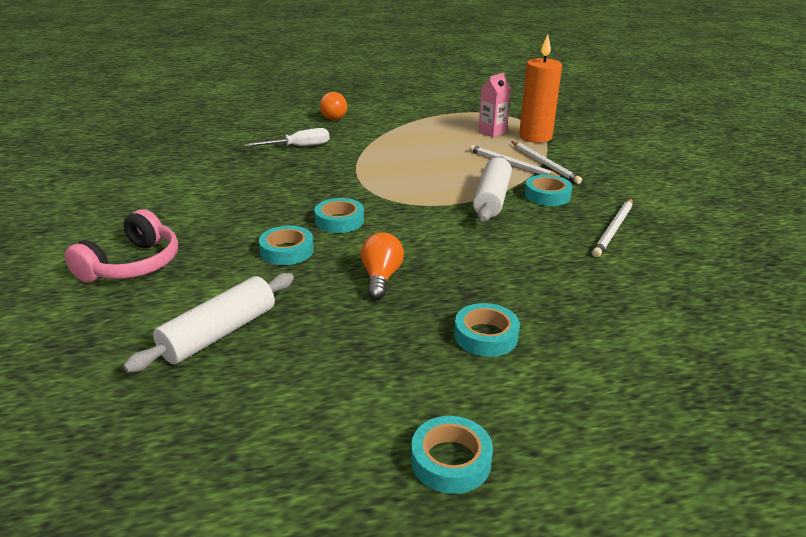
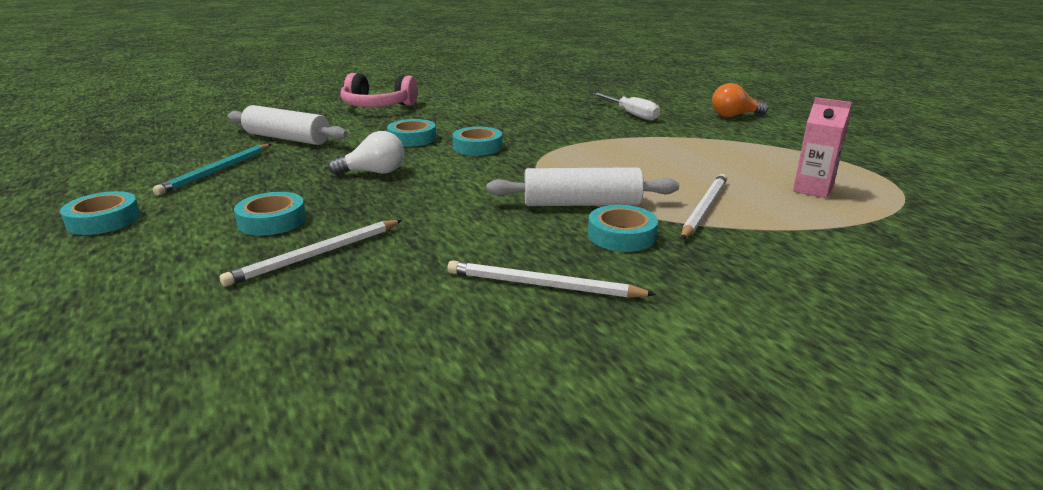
camera: 75 degrees right, 5 degrees down
(317, 384) = (217, 171): none -> turquoise pencil
(381, 277) = (374, 172): orange light bulb -> white light bulb
(535, 137) = (840, 218): orange candle -> none
(544, 164) = (735, 229): white pencil -> white pencil (316, 255)

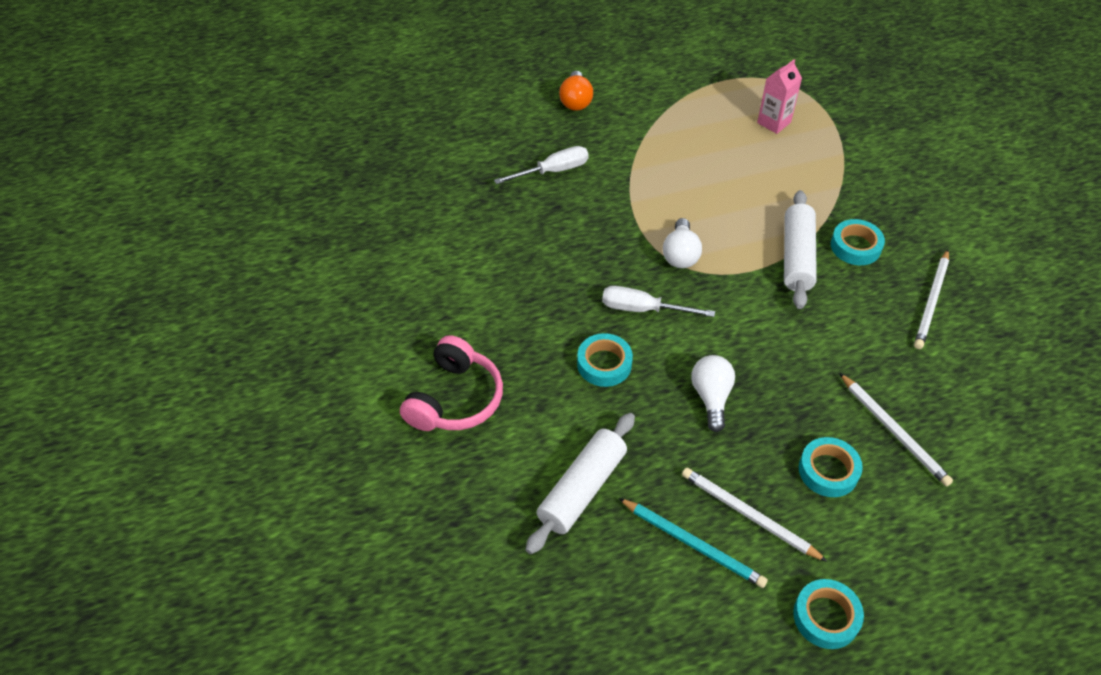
camera: 80 degrees left, 25 degrees up
(477, 147) = (643, 309): turquoise tape -> white screwdriver
(554, 156) = (680, 254): none -> white light bulb
(704, 209) = (808, 190): white pencil -> white pencil (748, 515)

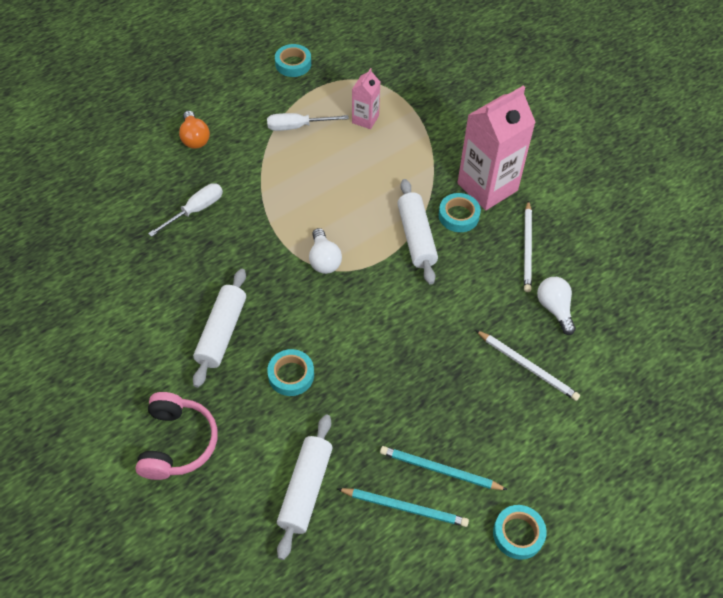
camera: 20 degrees left, 5 degrees up
(541, 300) = (222, 332): none -> white rolling pin
(643, 309) = (308, 317): white screwdriver -> white screwdriver (297, 126)
(711, 397) = (384, 379): white light bulb -> white light bulb (554, 309)
(748, 515) = (439, 470): white pencil -> turquoise pencil
(828, 471) = (488, 414): turquoise tape -> turquoise tape (293, 64)
(900, 224) = (487, 187): none -> pink carton

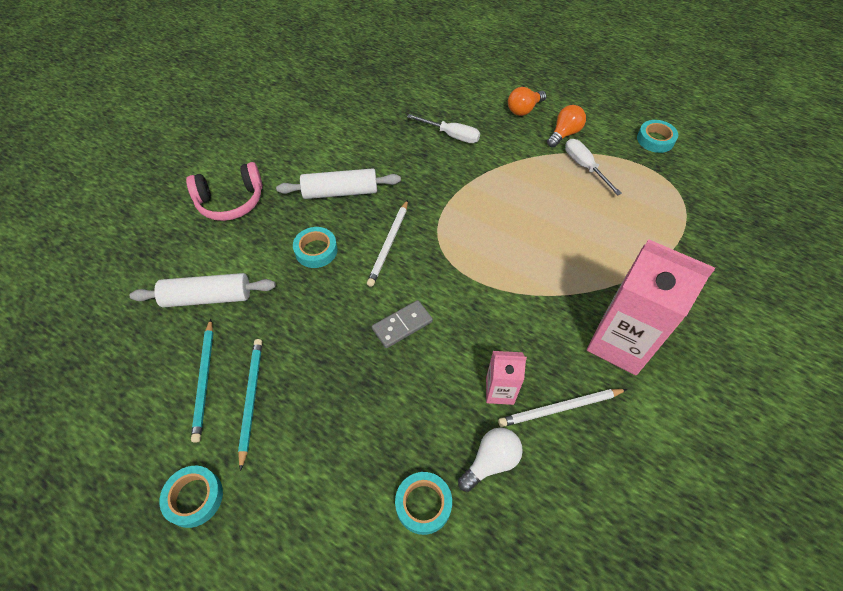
camera: 70 degrees right, 0 degrees up
(247, 122) = (564, 134): none -> orange light bulb
(324, 260) = (447, 234): white light bulb -> none
(365, 119) = (631, 211): pink carton -> pink carton (499, 391)
(410, 328) = (402, 325): none -> grey domino
(416, 237) = (513, 297): white rolling pin -> none
(458, 216) = (563, 327): turquoise tape -> turquoise tape (423, 504)
(527, 366) = (401, 452): white pencil -> white pencil (389, 244)

